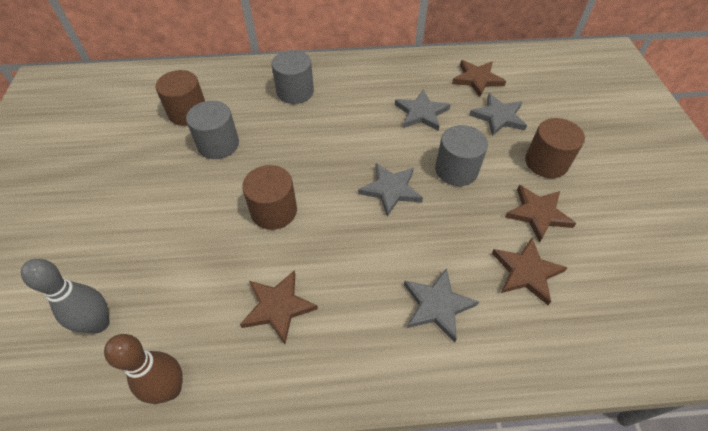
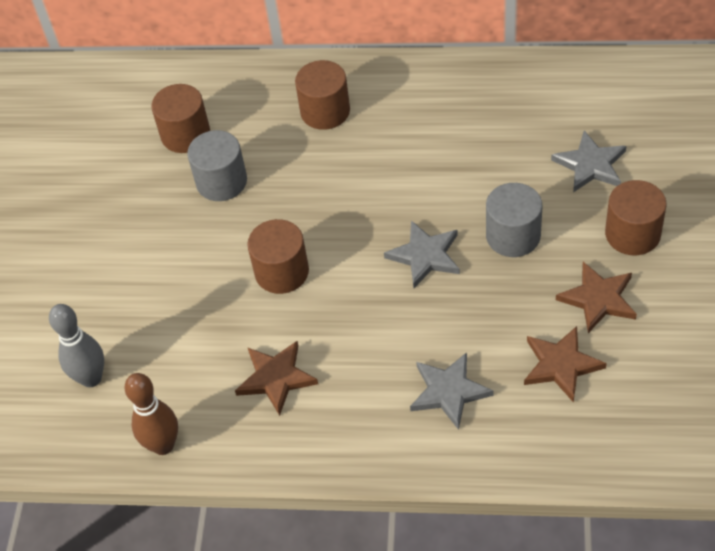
camera: 15 degrees right, 0 degrees up
(295, 92) = (325, 111): grey cylinder -> brown cylinder
(421, 113) = (488, 153): grey star -> none
(477, 79) = (578, 105): brown star -> none

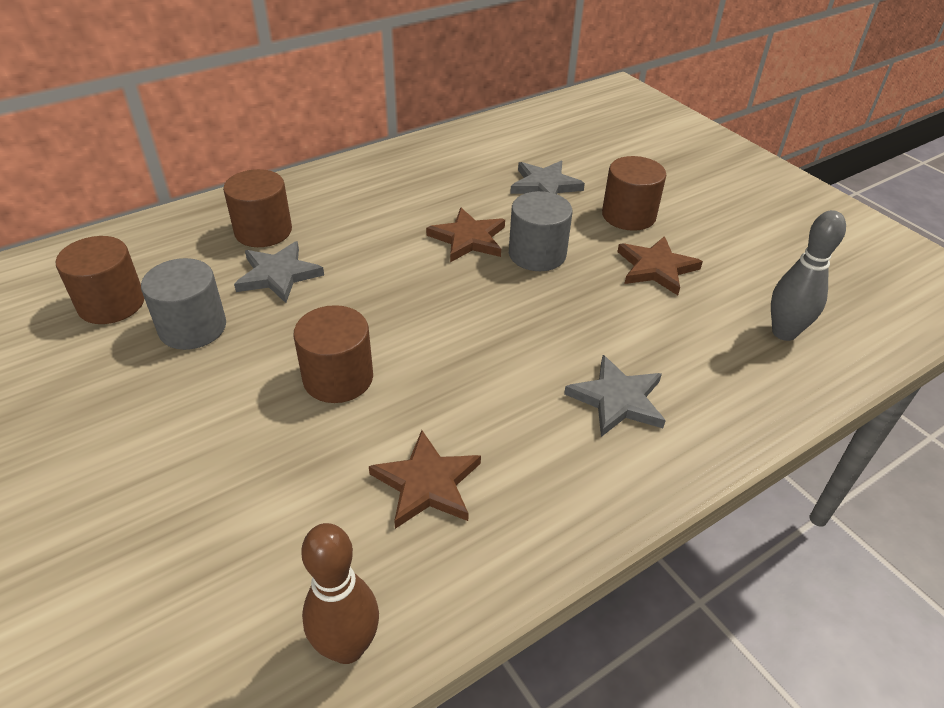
camera: 45 degrees left, 10 degrees down
(91, 378) = (168, 622): grey bowling pin -> grey bowling pin (784, 332)
(425, 256) = (475, 300): grey star -> grey star (278, 275)
(561, 365) = (685, 328): brown star -> brown star (468, 239)

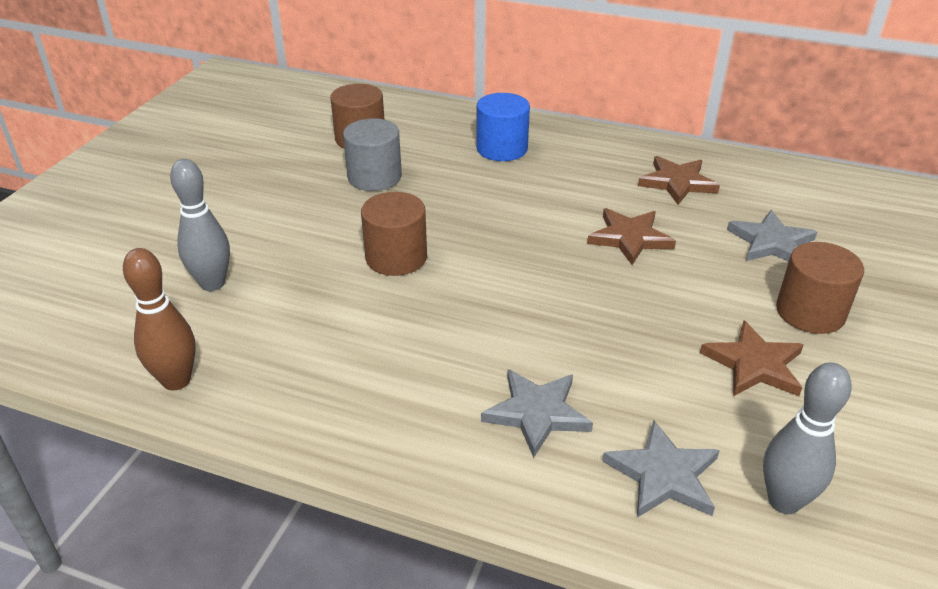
camera: 55 degrees right, 5 degrees down
(213, 541) = (212, 283): none -> grey bowling pin
(263, 231) = (502, 149): brown cylinder -> blue cylinder
(278, 275) = (466, 179): grey star -> grey star (663, 475)
(427, 483) = (339, 349): brown star -> brown star (677, 183)
(537, 254) = (665, 283): grey cylinder -> none

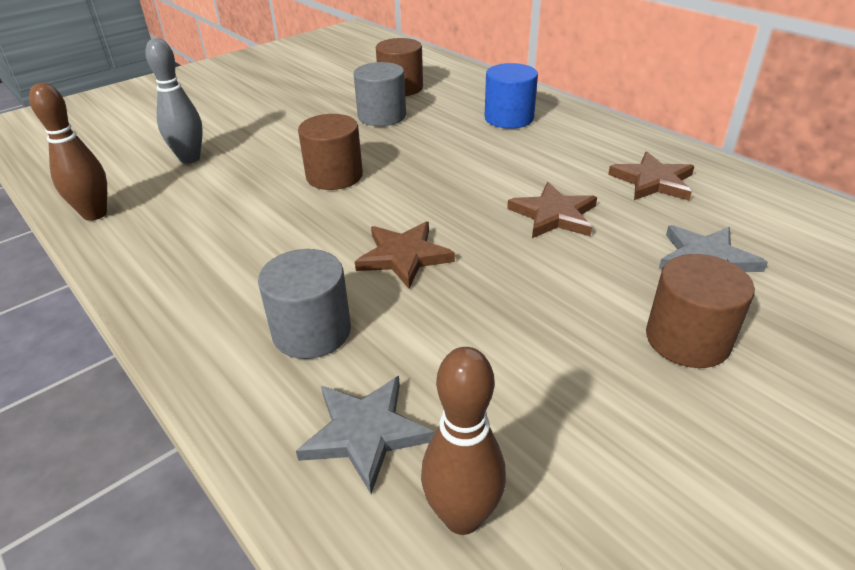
camera: 30 degrees right, 0 degrees up
(537, 413) = (311, 331): grey star -> grey cylinder
(754, 364) = (568, 367): brown star -> brown star (404, 256)
(784, 501) = (462, 516): grey bowling pin -> brown bowling pin

